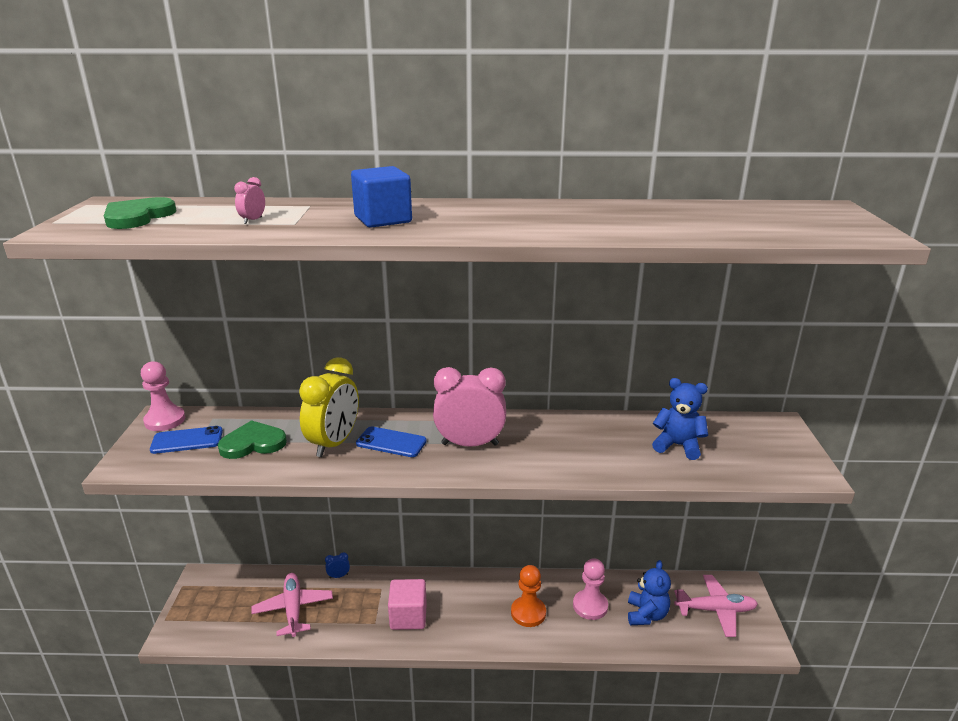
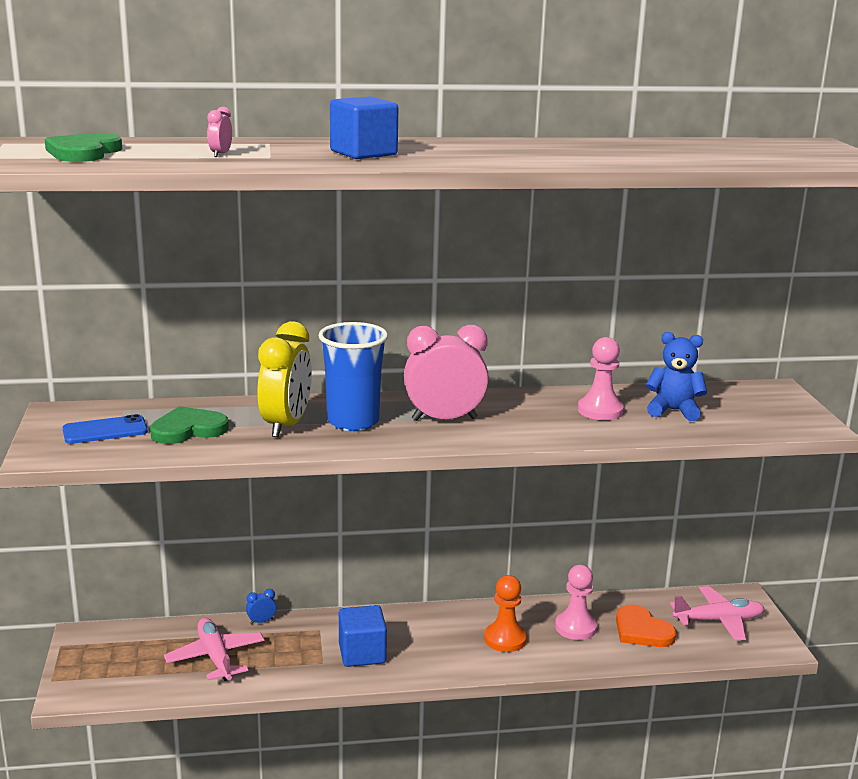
camera: 10 degrees left, 5 degrees down
(165, 420) = (64, 414): pink pawn -> pink pawn (600, 410)
(391, 442) = (353, 422): blue phone -> blue cup
(408, 616) = (362, 653): pink cube -> blue cube
(646, 615) = (642, 630): blue teddy bear -> orange heart

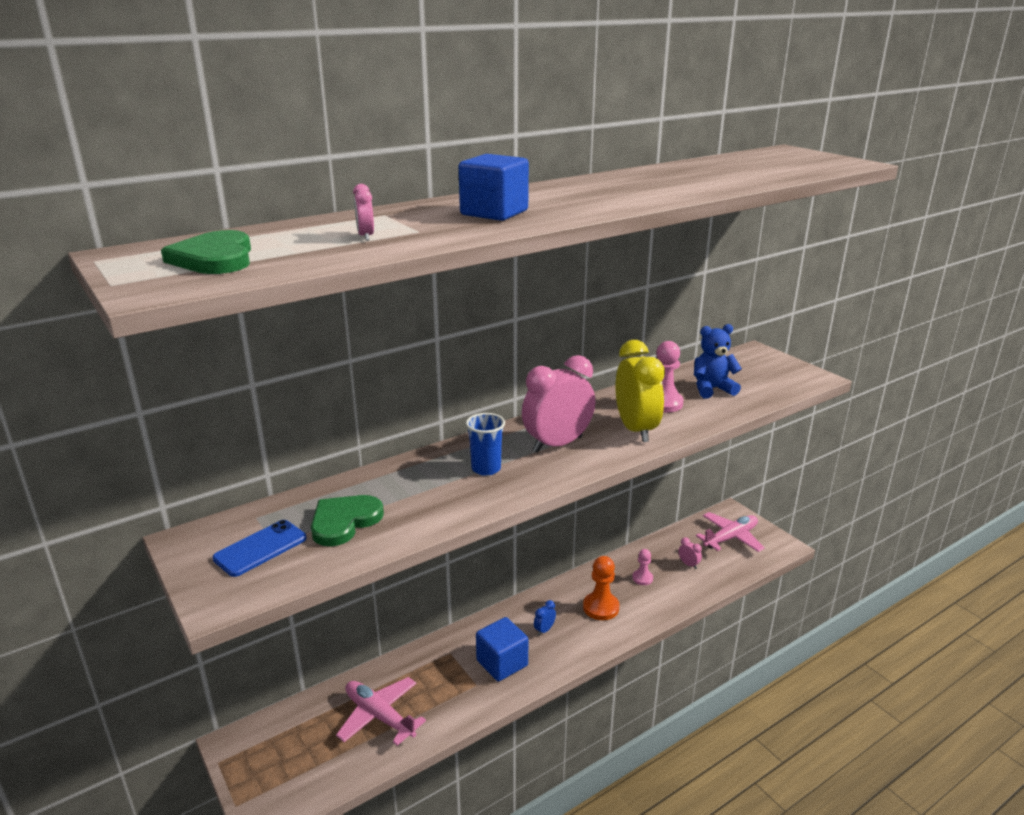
camera: 25 degrees left, 5 degrees up
(261, 621) = (394, 663): blue clock -> blue clock (544, 630)
(286, 425) = (431, 490): yellow clock -> yellow clock (636, 430)
(353, 422) = (486, 469): blue cup -> blue cup, size x0.60
(575, 627) = (642, 578): pink pawn -> pink pawn, size x0.60
(642, 630) = (688, 564): orange heart -> pink clock

